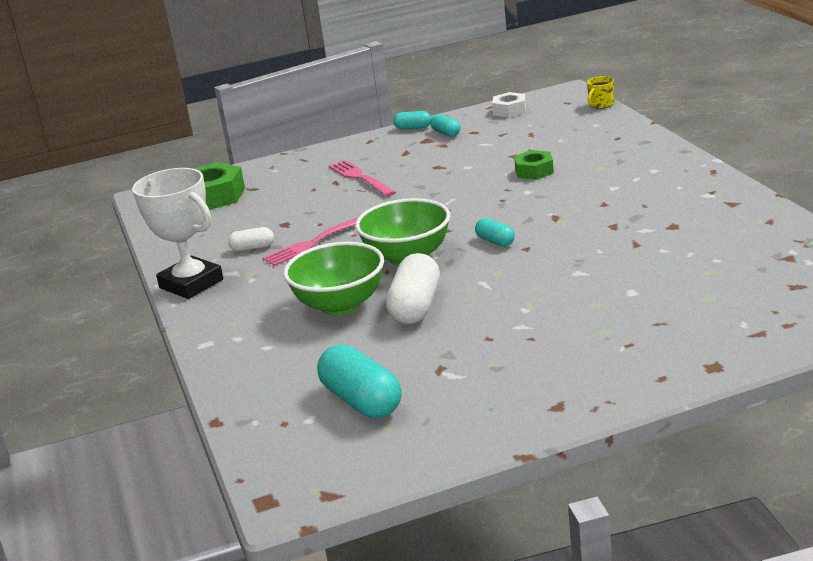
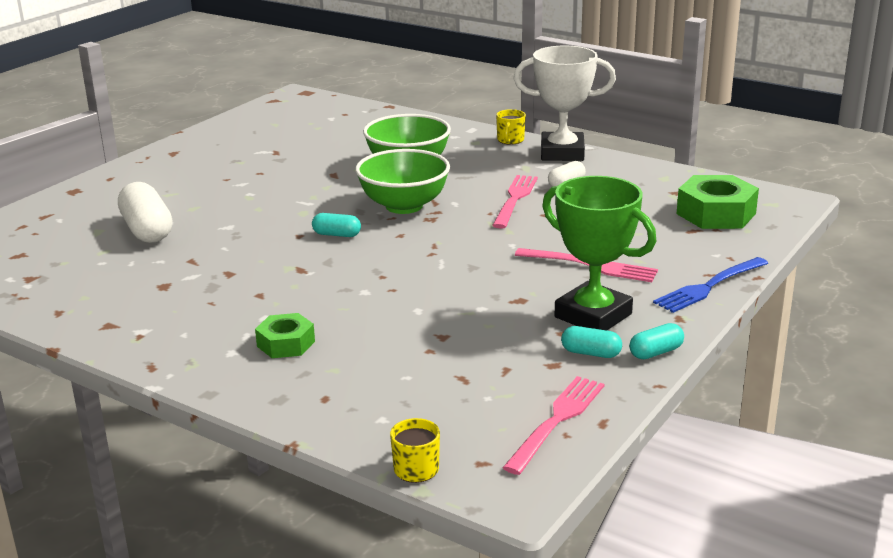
camera: 140 degrees right, 0 degrees up
(201, 314) = (510, 140): none -> yellow mug
(320, 153) = (709, 287): none -> blue fork
(362, 401) = (308, 130): turquoise capsule -> none
(412, 150) = (593, 315): none -> green trophy
(415, 307) = (343, 177): white capsule -> white capsule (147, 230)
(509, 110) = (557, 420): white nut -> pink fork
(534, 171) = (386, 318): green nut -> green nut (286, 344)

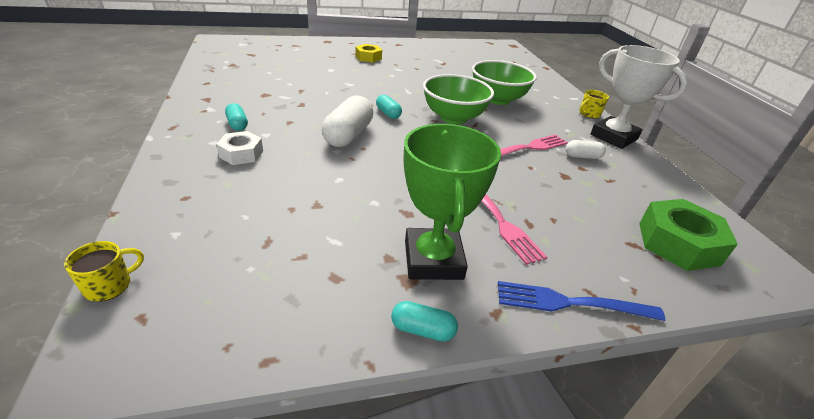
camera: 40 degrees right, 10 degrees up
(147, 230) = (315, 68): white capsule -> white capsule (348, 135)
(177, 186) = (368, 57): none -> yellow nut
(286, 344) = (241, 154): green nut -> white nut
(557, 420) = (246, 327): pink fork -> none
(591, 353) = (375, 289): turquoise capsule -> turquoise capsule (237, 124)

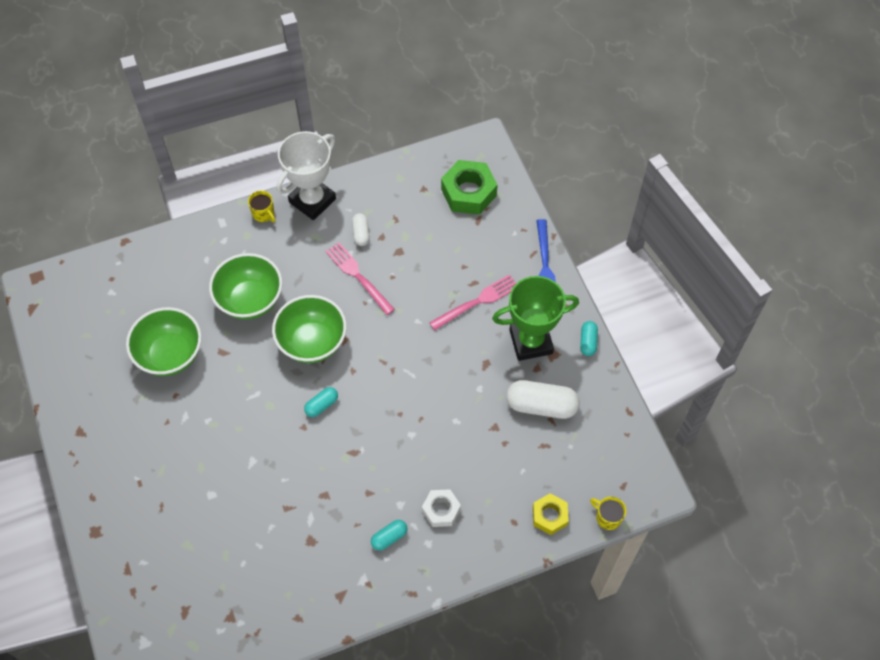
camera: 95 degrees left, 25 degrees up
(348, 135) = (380, 432): white capsule -> white capsule (541, 405)
(368, 57) = (152, 460): yellow nut -> yellow nut (549, 516)
(450, 70) = (170, 355): none -> green bowl

